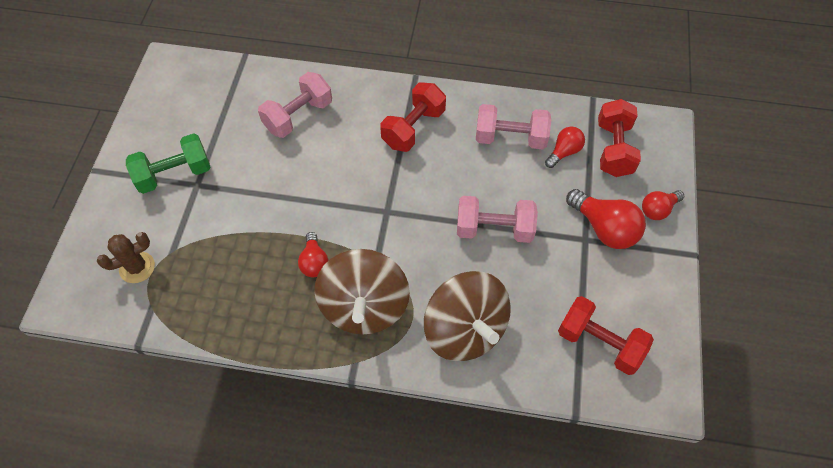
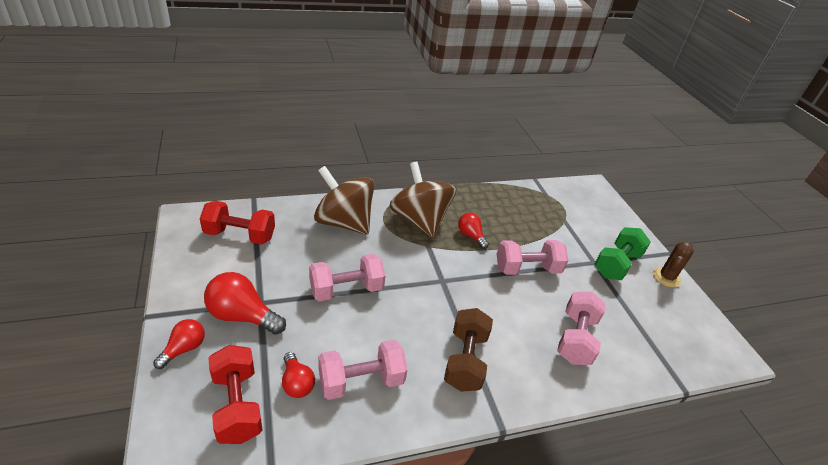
camera: 150 degrees right, 20 degrees down
(137, 267) = (575, 209): brown cactus -> brown cactus (666, 277)
(282, 198) = (527, 269): none -> pink dumbbell
(413, 128) = (465, 360): red dumbbell -> brown dumbbell
(564, 152) = (297, 383): red light bulb -> red light bulb turned 45 degrees counterclockwise

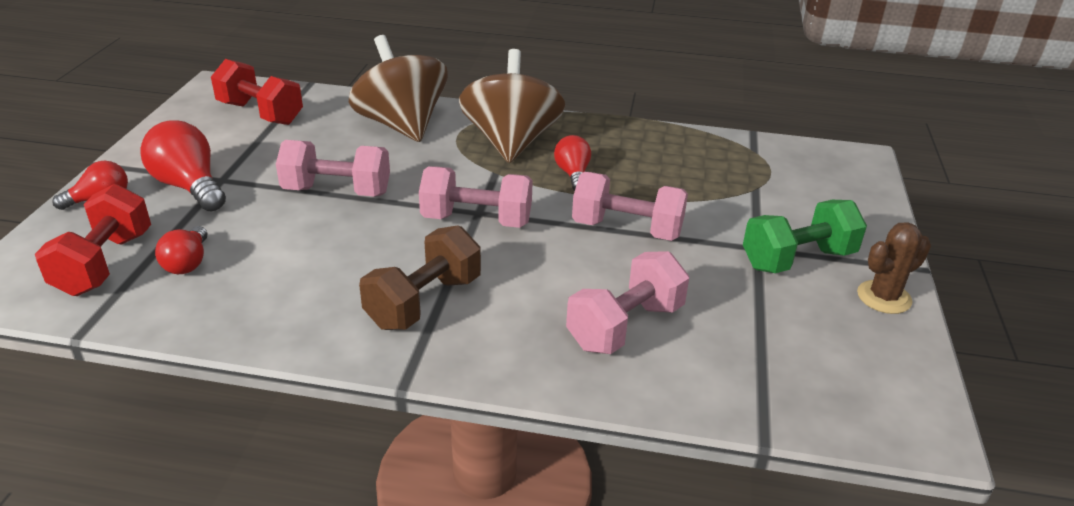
camera: 30 degrees right, 5 degrees down
(361, 381) = (264, 283): pink dumbbell -> pink dumbbell (476, 220)

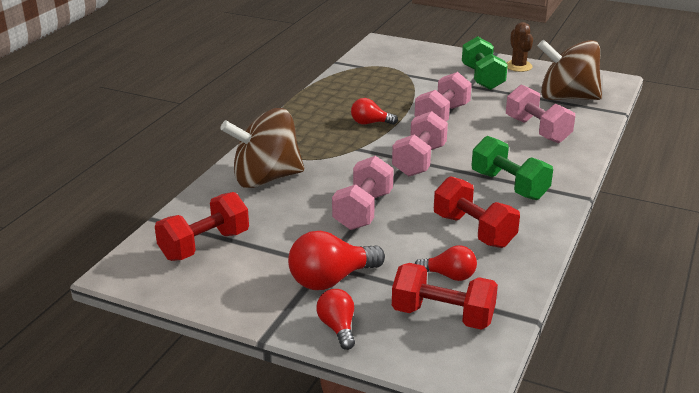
camera: 75 degrees left, 5 degrees down
(294, 276) = (474, 231): none -> red dumbbell
(424, 302) = (509, 186): brown dumbbell -> green dumbbell
(511, 143) = (316, 138): brown spinning top -> brown spinning top (566, 98)

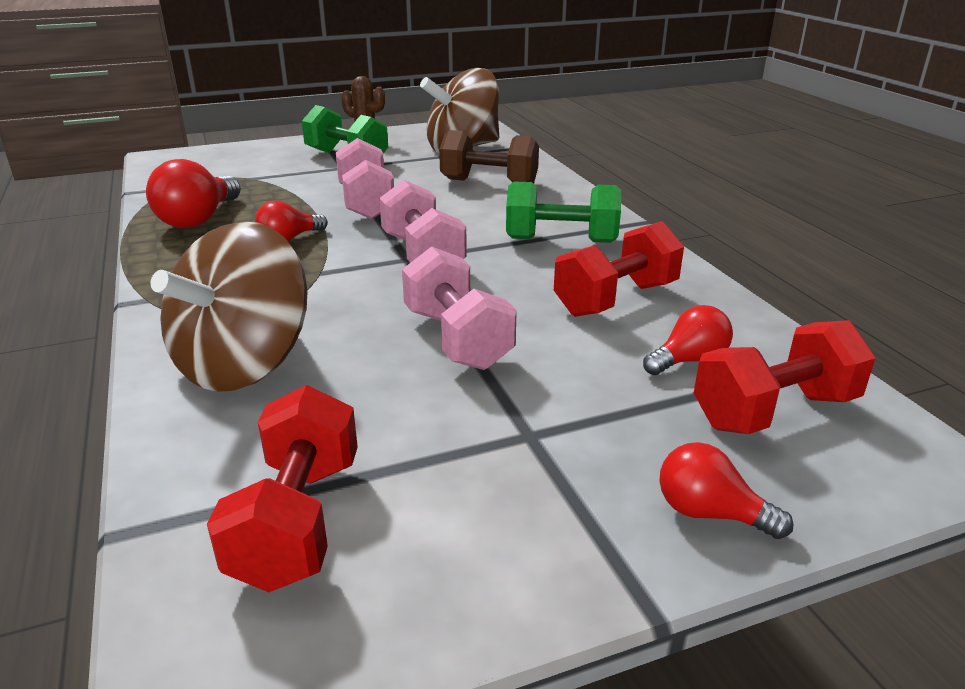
camera: 45 degrees left, 0 degrees up
(331, 280) = (578, 450): red light bulb -> red light bulb (199, 219)
(474, 231) = (616, 299): red dumbbell -> red dumbbell turned 45 degrees counterclockwise
(537, 130) = (489, 183): pink dumbbell -> brown dumbbell

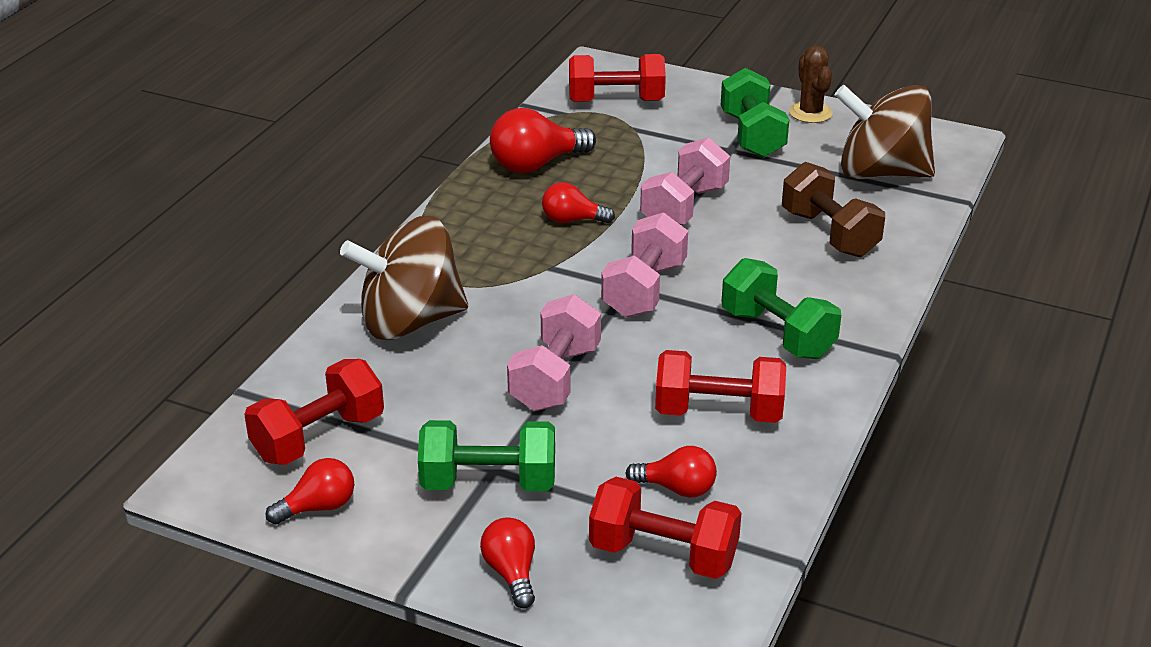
camera: 45 degrees right, 5 degrees up
(209, 169) = (616, 101): none -> red dumbbell
(413, 597) = (318, 507): none -> red light bulb
(546, 449) = (488, 482): none -> green dumbbell

